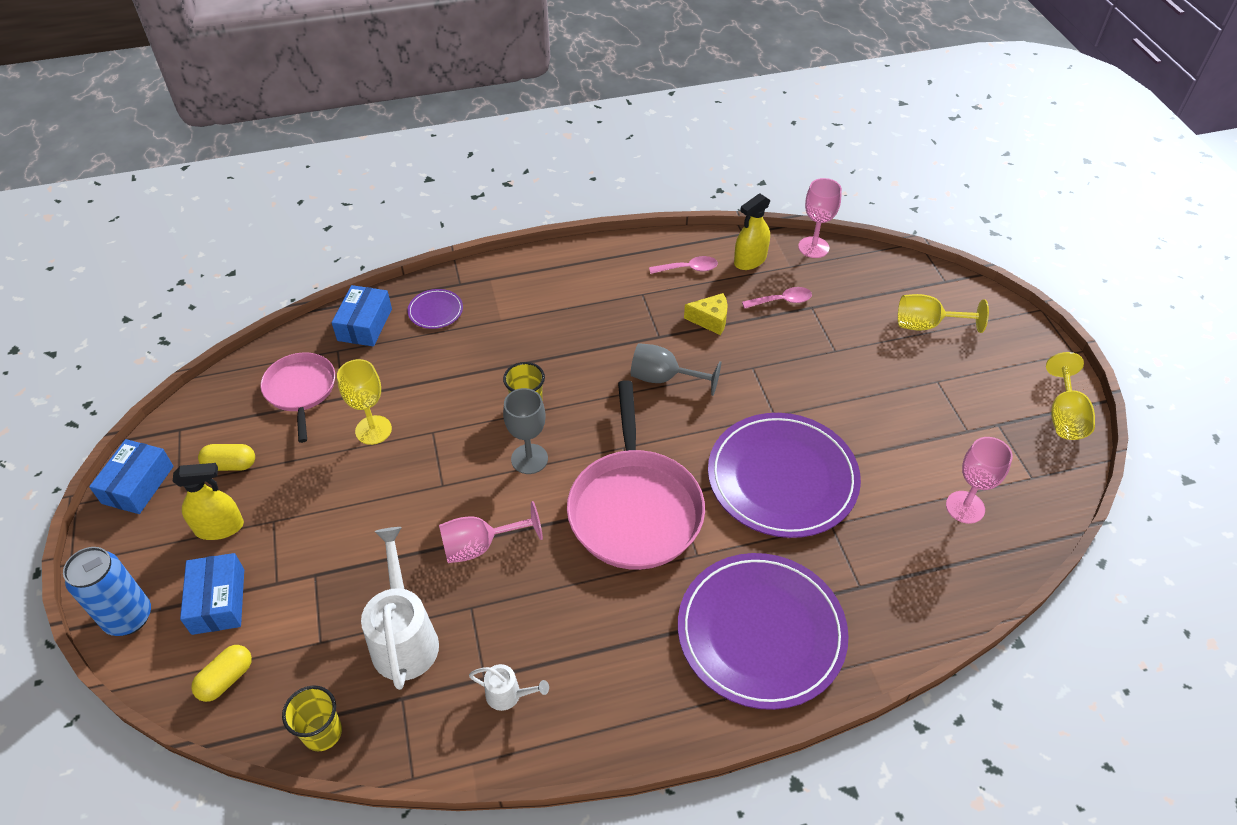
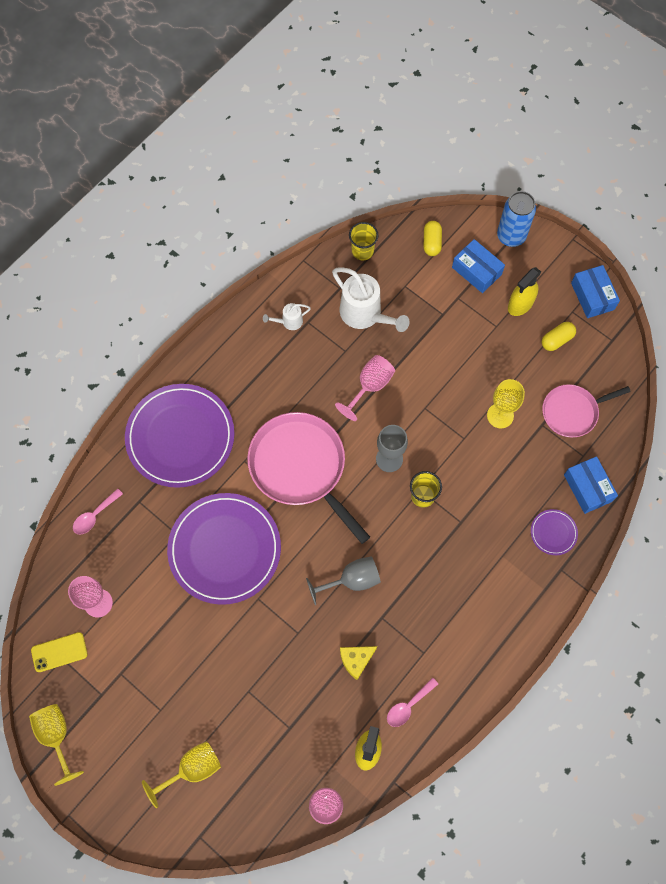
camera: 145 degrees right, 20 degrees up
(301, 390) = (572, 412): pink pan -> pink pan turned 120 degrees clockwise
(782, 301) = (315, 719): pink spoon -> pink spoon (94, 515)
(1033, 485) = (59, 652): none -> yellow phone

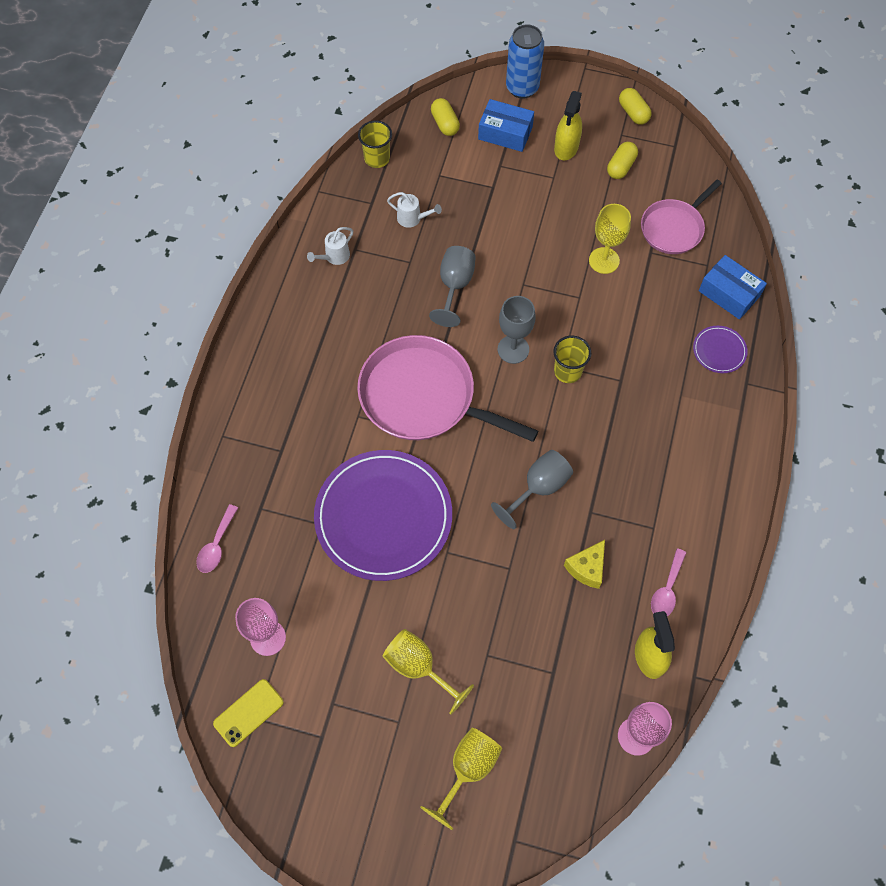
camera: 25 degrees left, 5 degrees down
(56, 736) = (291, 808): yellow goblet -> yellow goblet (418, 667)
(180, 437) = (274, 421): purple plate -> none
(365, 315) = (413, 218): white watering can -> white watering can, size x0.50
(370, 386) = (454, 286): pink goblet -> grey goblet
(592, 296) = (633, 113): blue box -> yellow capsule

